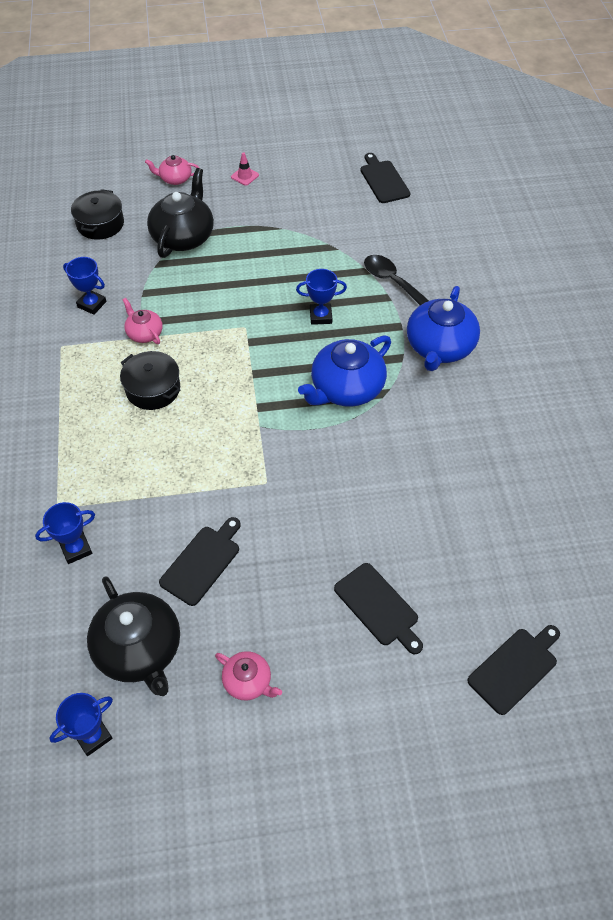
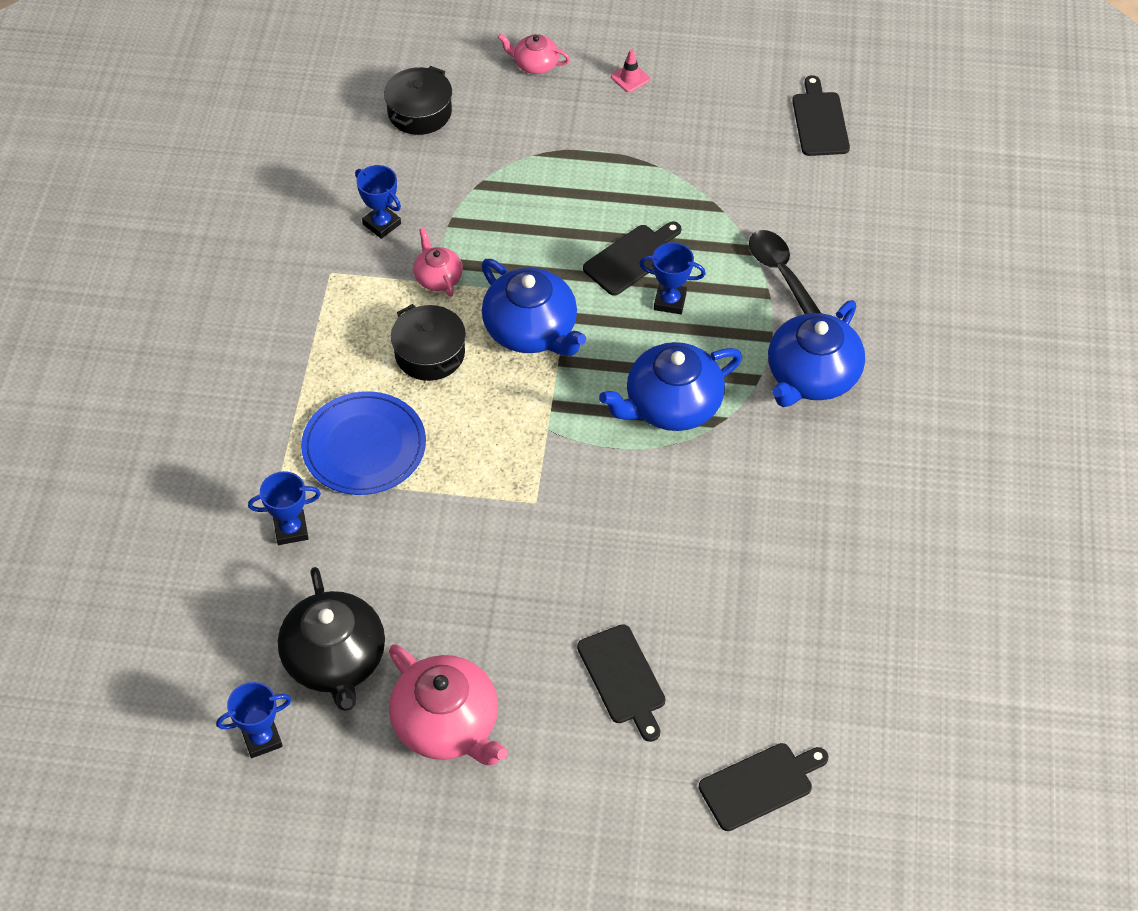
camera: 15 degrees right, 0 degrees up
(120, 470) = (364, 446): none -> blue plate
(183, 237) = (523, 152): black teapot -> none
(202, 562) = (432, 579): black cutting board -> black cutting board (632, 258)
(225, 356) = (531, 330): none -> blue teapot
(248, 681) = (447, 724): pink teapot -> pink teapot, size x1.89

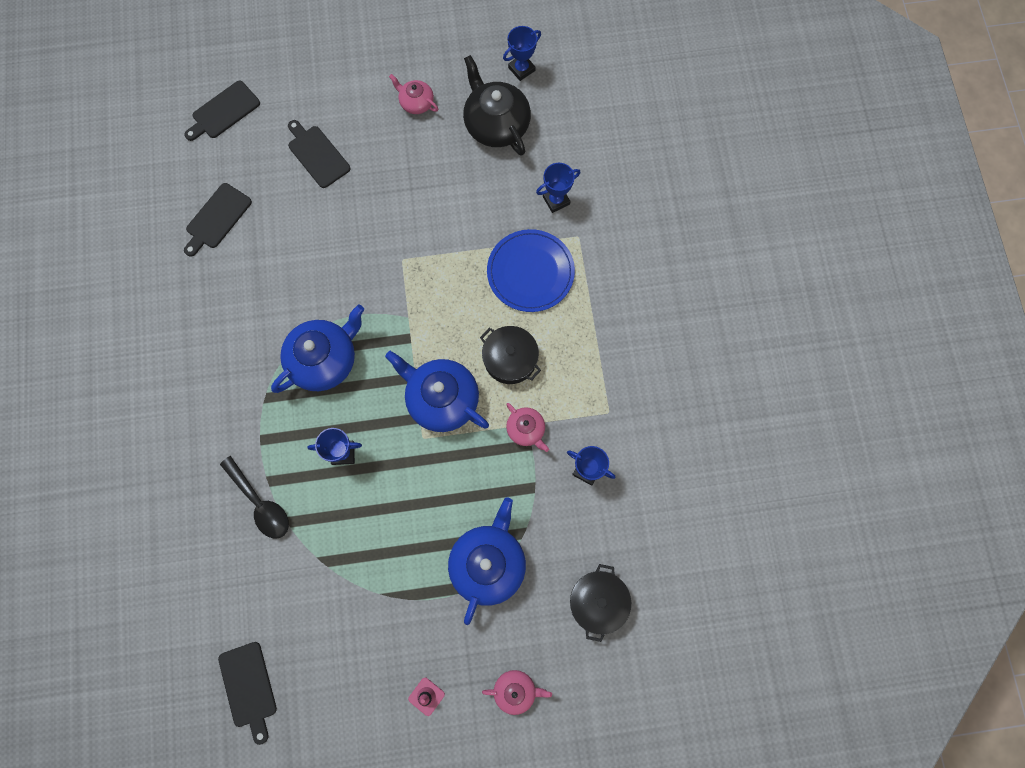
camera: 165 degrees right, 20 degrees up
(447, 724) = (416, 103): pink teapot -> pink teapot, size x0.53
(632, 258) = (381, 488): black cutting board -> black cutting board (217, 218)
(811, 376) = (225, 411): blue teapot -> blue teapot (488, 563)

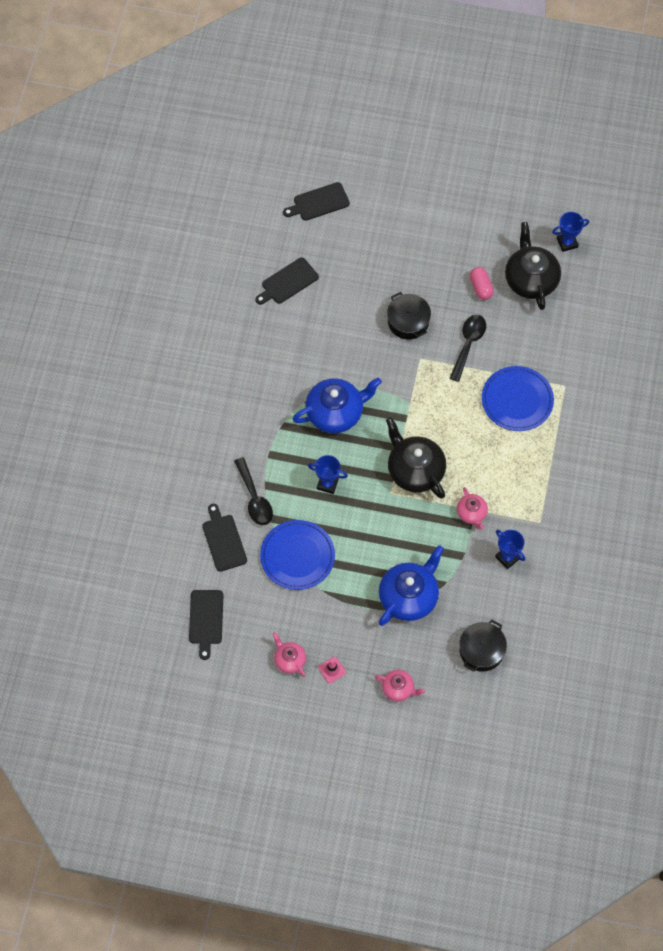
camera: 20 degrees right, 10 degrees down
(317, 154) = (381, 258): black cutting board -> black cutting board (223, 540)
(336, 560) = (297, 556): none -> blue plate
(416, 103) = (473, 243): pink teapot -> pink teapot (289, 660)
(441, 399) = (415, 470): blue teapot -> black teapot
(443, 152) = (481, 287): none -> pink capsule
(451, 224) = (468, 344): none -> black spoon
(510, 359) = (478, 459): black pot -> black pot (408, 322)
(556, 200) = (557, 353): blue trophy -> none

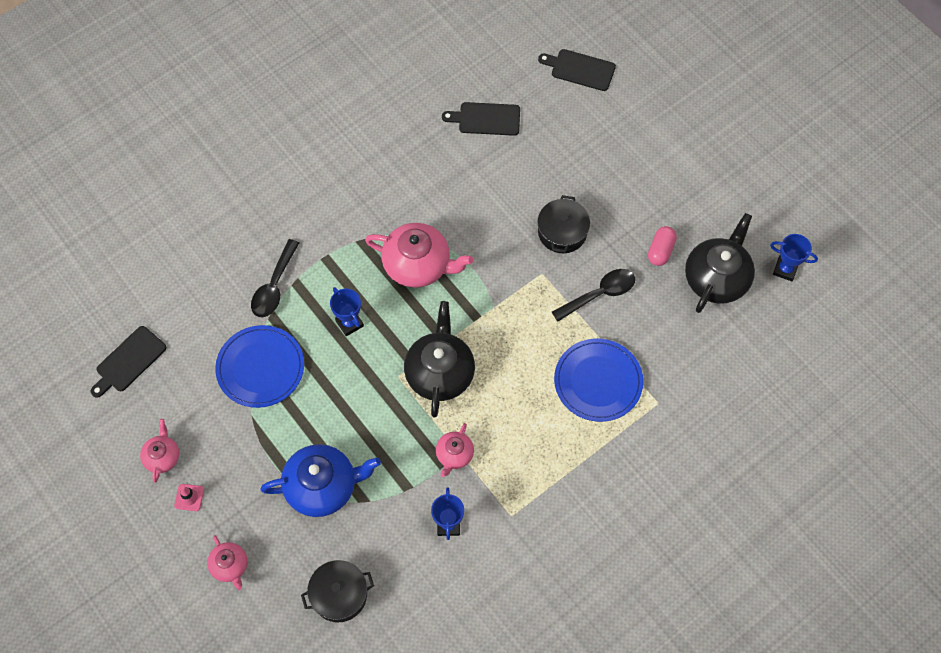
camera: 40 degrees right, 0 degrees up
(223, 540) = (212, 303): black cutting board -> none
(335, 413) = (418, 265): blue teapot -> pink teapot

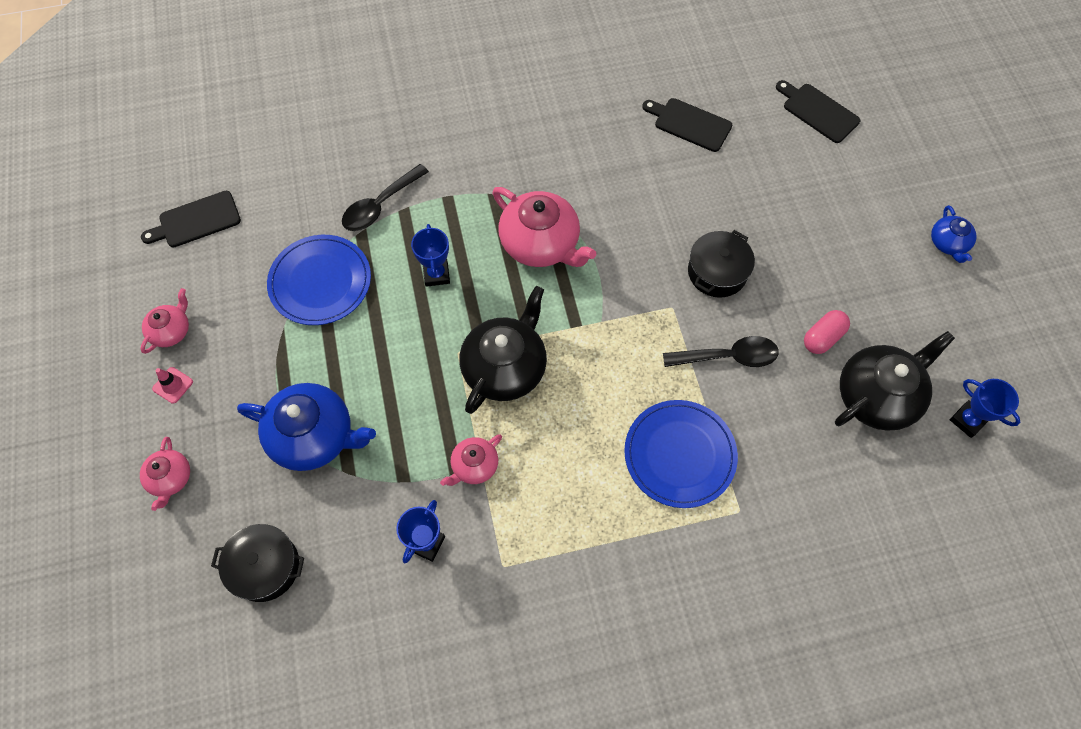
camera: 25 degrees right, 0 degrees up
(719, 140) = (948, 243): none -> blue teapot

